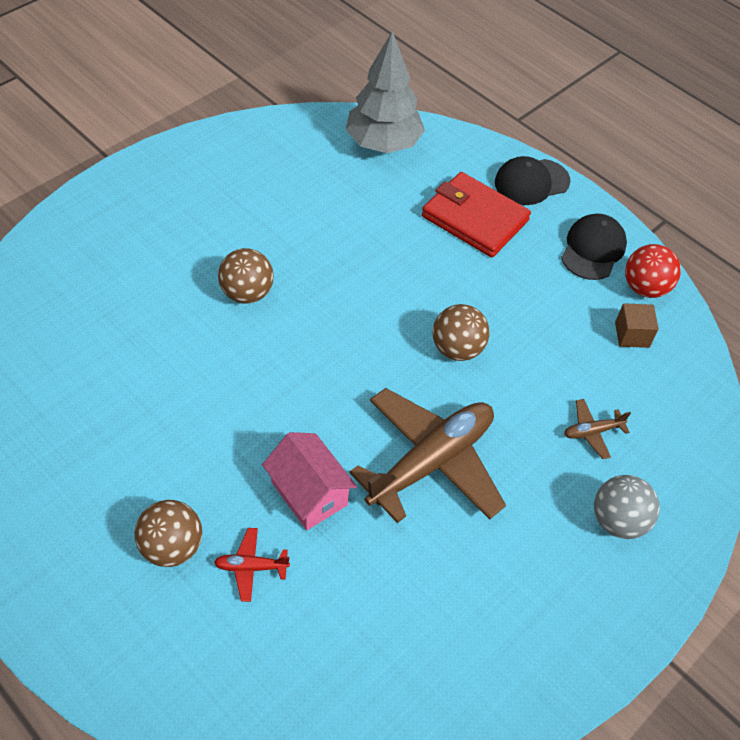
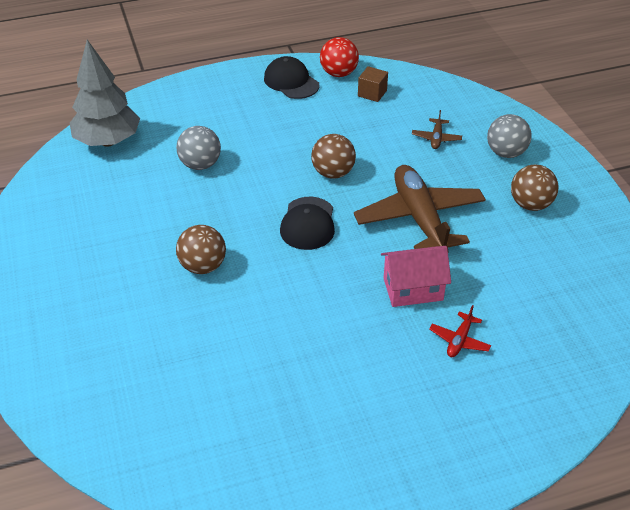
camera: 60 degrees left, 10 degrees down
(172, 546) = (420, 382): brown ball -> brown ball (530, 204)
(395, 229) = (200, 164): none -> grey ball
(475, 218) = (222, 123): red wallet -> none
(531, 182) = (210, 85): black cap -> black cap (308, 223)

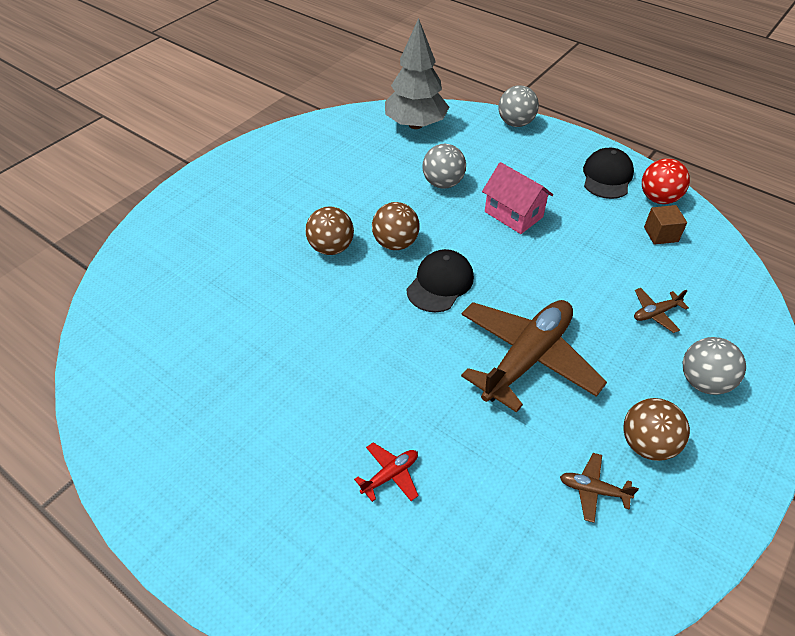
camera: 55 degrees right, 5 degrees up
(177, 89) = (515, 123): none -> grey ball
(308, 223) = (440, 283): black cap -> black cap turned 150 degrees clockwise
(333, 173) = (521, 265): brown ball -> brown ball (395, 243)
(413, 289) = (427, 402): pink house -> pink house (513, 214)
(459, 340) = (390, 475): red plane -> red plane turned 150 degrees clockwise
(544, 247) = (593, 490): none -> brown plane

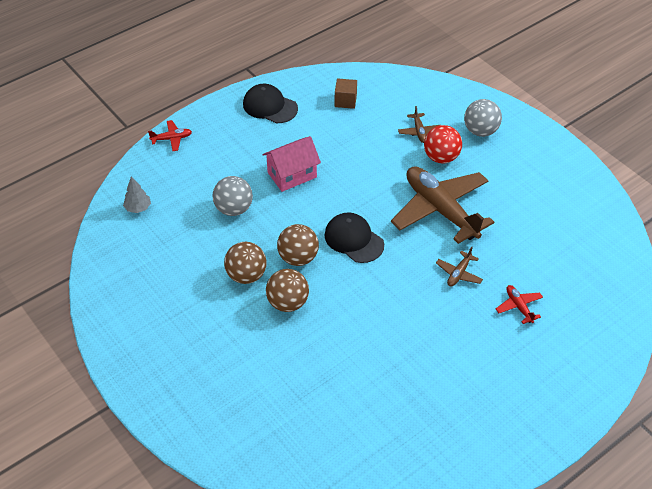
camera: 75 degrees left, 0 degrees up
(415, 125) = (138, 208): grey tree -> grey tree, size x0.43
(515, 123) = (171, 139): grey ball -> red plane
(593, 490) = (547, 209): brown plane -> brown plane (459, 273)
(647, 444) = (520, 174): brown ball -> brown ball (246, 275)
(658, 198) = (307, 88): red ball -> red ball (441, 157)

